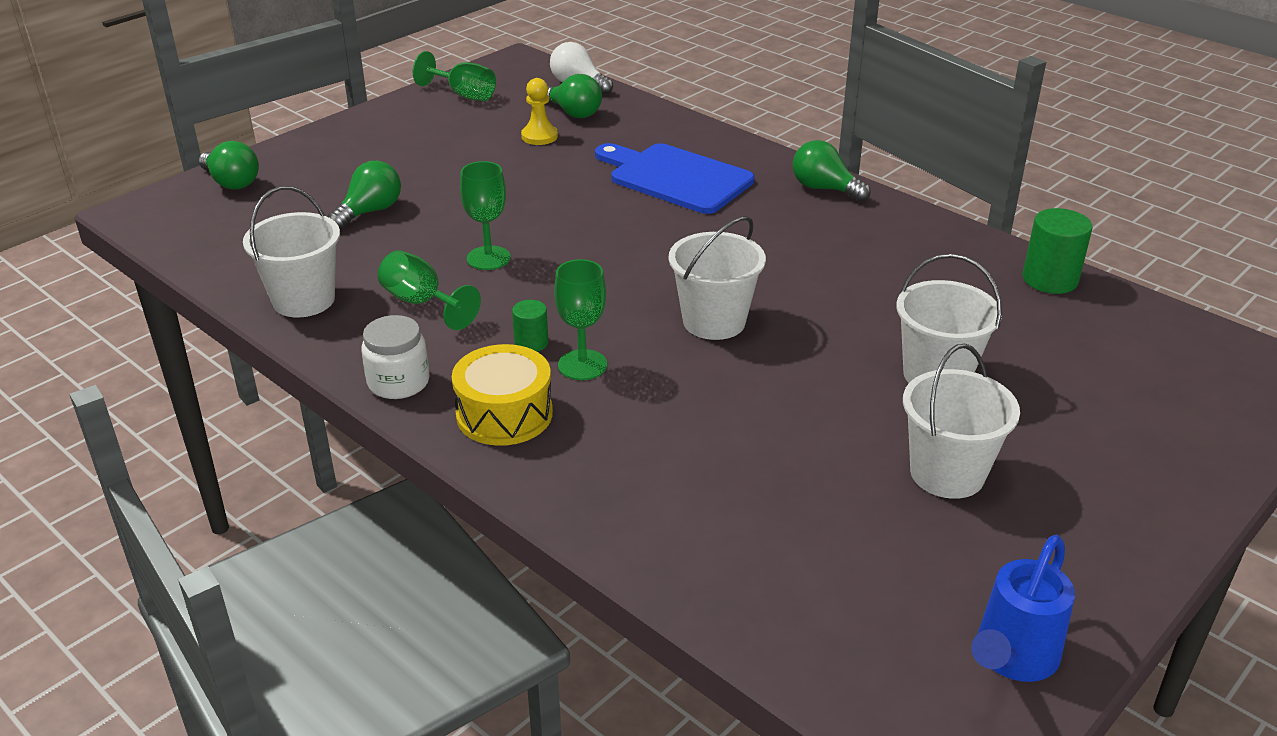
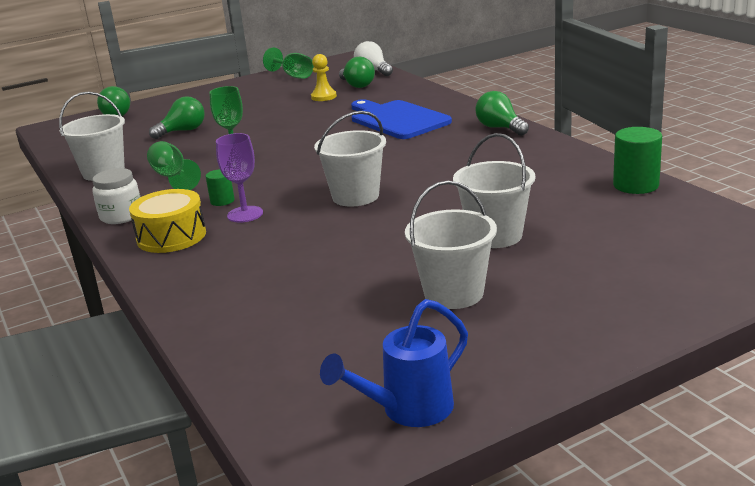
camera: 20 degrees right, 10 degrees down
(582, 365) = (245, 214): green goblet -> purple goblet

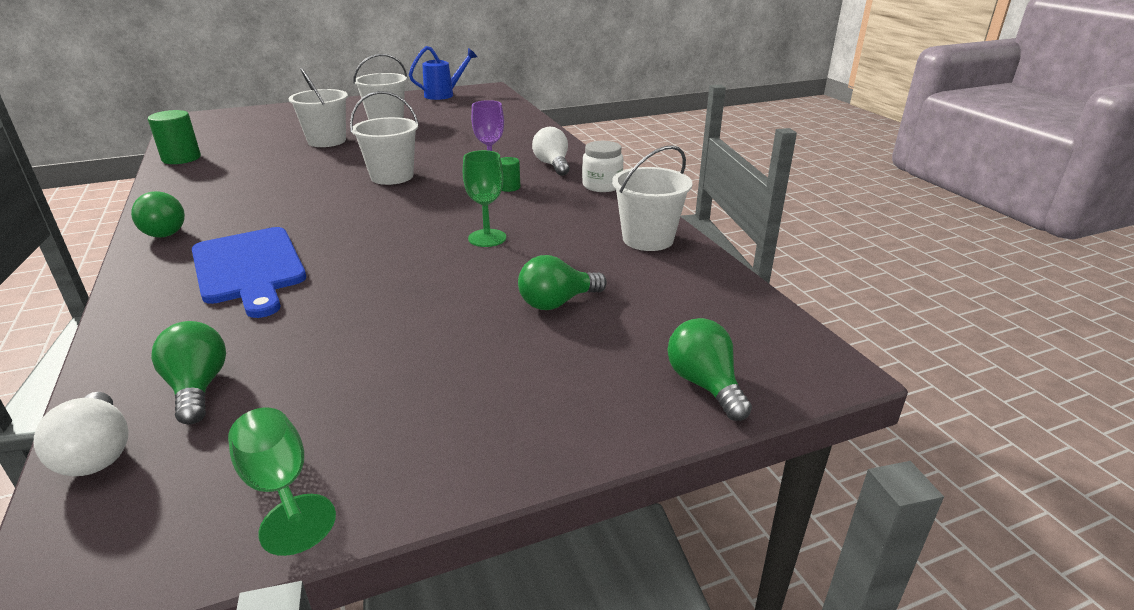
camera: 175 degrees left, 5 degrees up
(171, 236) = (552, 165): yellow drum -> white light bulb
(172, 177) = (561, 220): green goblet -> none
(323, 97) = (291, 357): yellow pawn -> none

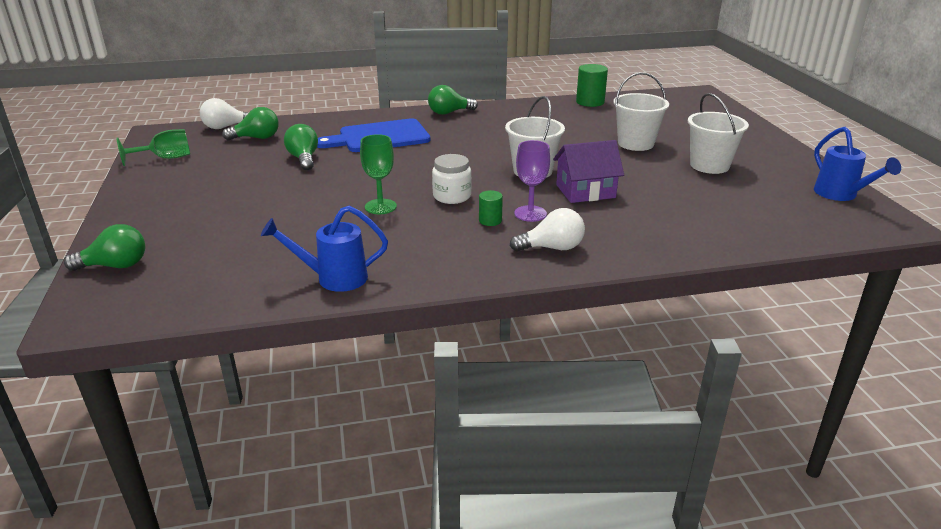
camera: 100 degrees right, 0 degrees up
(440, 157) = (585, 191): none -> purple house
(557, 302) = (258, 226): green light bulb -> green light bulb (304, 159)
(602, 185) = (479, 271): white jar -> white jar (452, 196)
(648, 239) = (334, 278): white bucket -> blue watering can

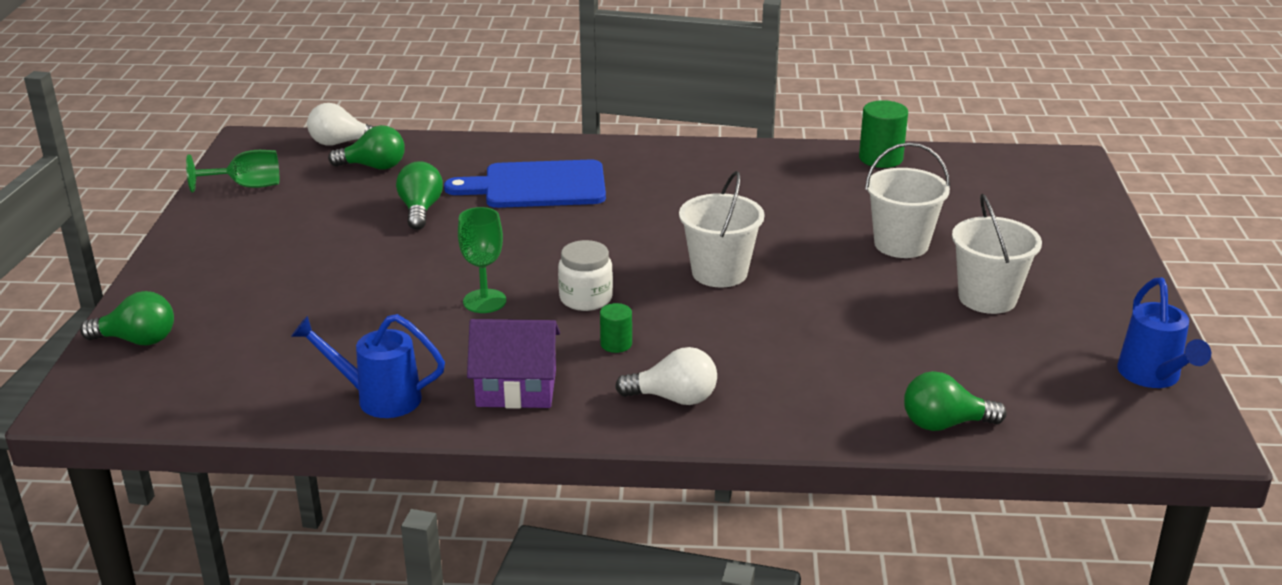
camera: 15 degrees right, 0 degrees up
(449, 113) = (657, 154): green light bulb -> green light bulb (944, 424)
(530, 213) = (676, 341): purple goblet -> none
(585, 191) = (774, 316): purple house -> purple house (516, 388)

